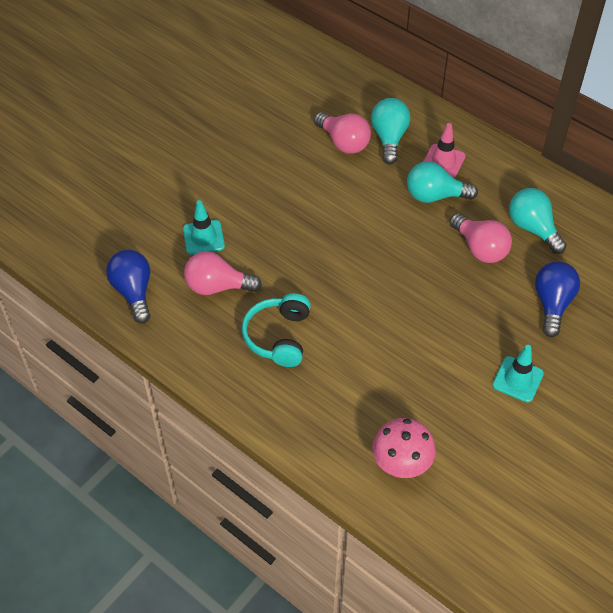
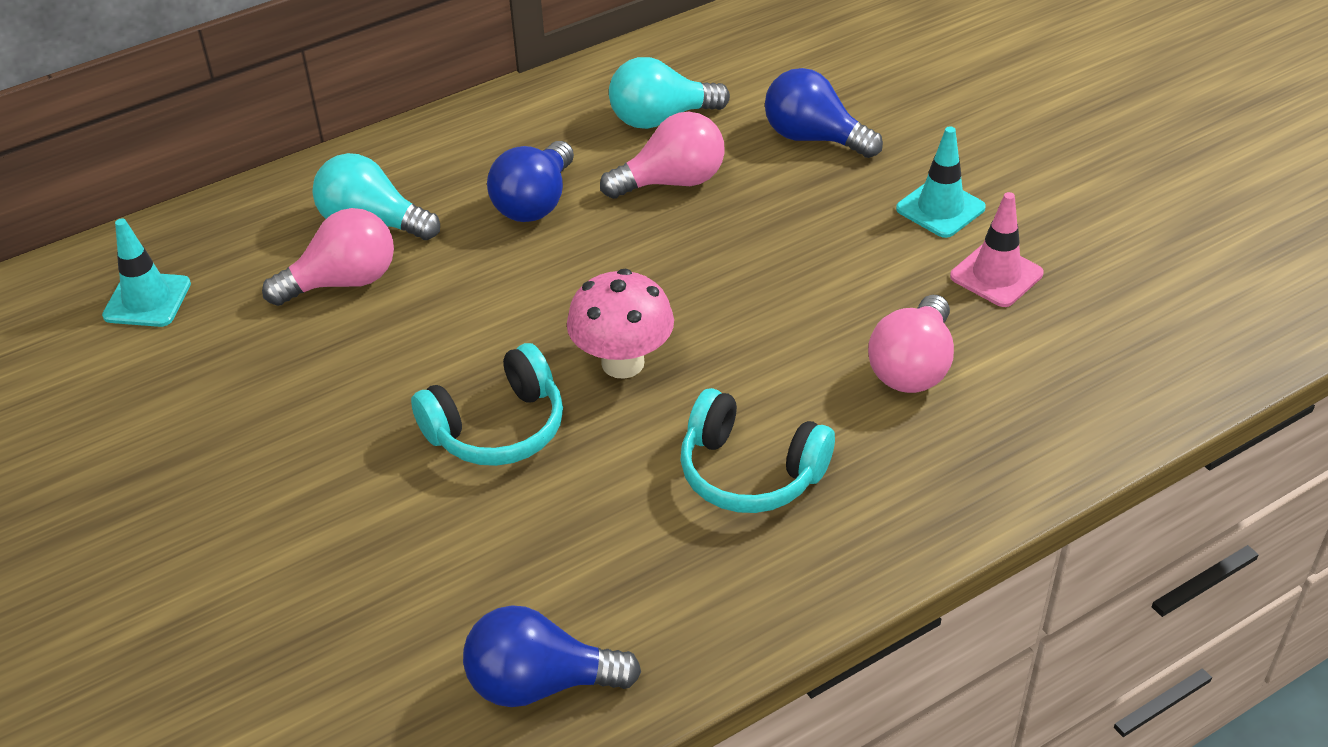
camera: 70 degrees left, 10 degrees down
(203, 237) = (457, 535): turquoise traffic cone -> turquoise traffic cone (147, 300)
(217, 286) = (592, 538): pink light bulb -> pink light bulb (912, 367)
(271, 231) = (497, 428): none -> turquoise headphones
(401, 464) = (1064, 375): pink mushroom -> pink mushroom (623, 363)
(435, 195) = (535, 203): turquoise light bulb -> blue light bulb
(443, 161) = (466, 175): pink traffic cone -> pink traffic cone (996, 275)

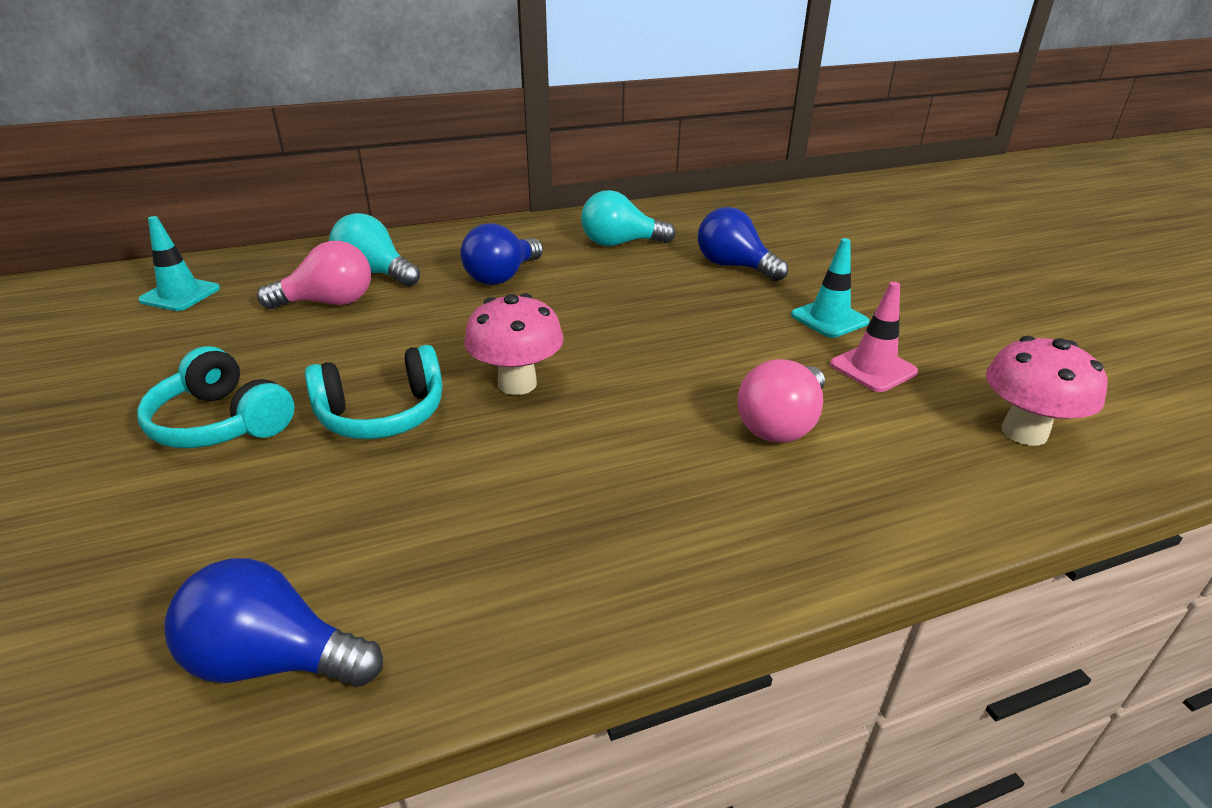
camera: 10 degrees right, 10 degrees down
(672, 182) = (613, 277): pink light bulb -> none
(750, 472) = (596, 486): turquoise headphones -> turquoise headphones (221, 422)
(1150, 334) = (1024, 432): none -> pink mushroom

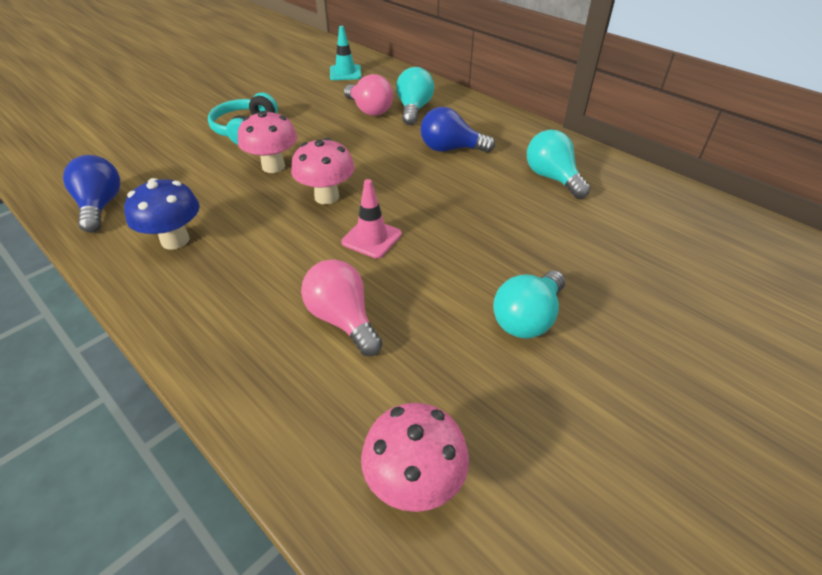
camera: 65 degrees right, 10 degrees up
(382, 414) = (273, 166): turquoise headphones -> pink mushroom
(498, 555) = (175, 240): none -> blue mushroom
(734, 266) = (573, 243): blue light bulb -> none
(781, 424) = (343, 319): pink light bulb -> pink light bulb turned 45 degrees clockwise
(829, 319) = (527, 318): turquoise traffic cone -> turquoise light bulb
(873, 368) = (459, 360): pink traffic cone -> pink traffic cone (371, 238)

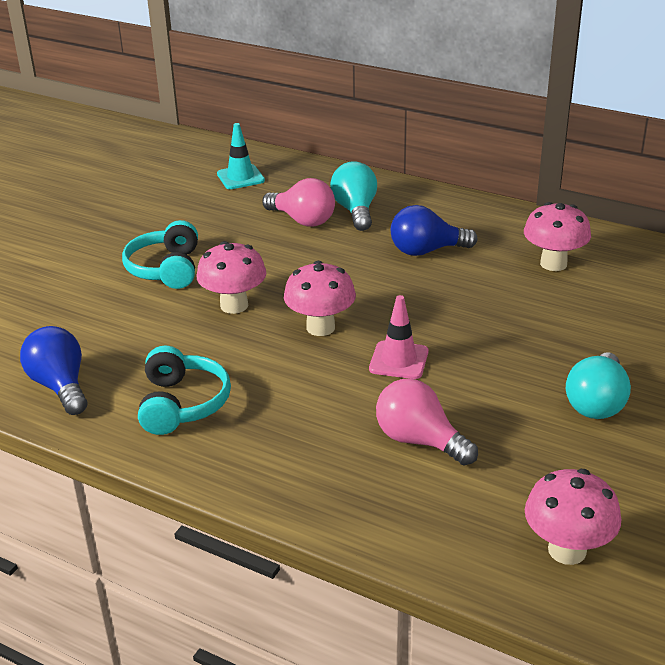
camera: 15 degrees left, 10 degrees down
(175, 240) = (182, 404): blue mushroom -> turquoise headphones
(552, 178) = (553, 264): turquoise light bulb -> pink mushroom

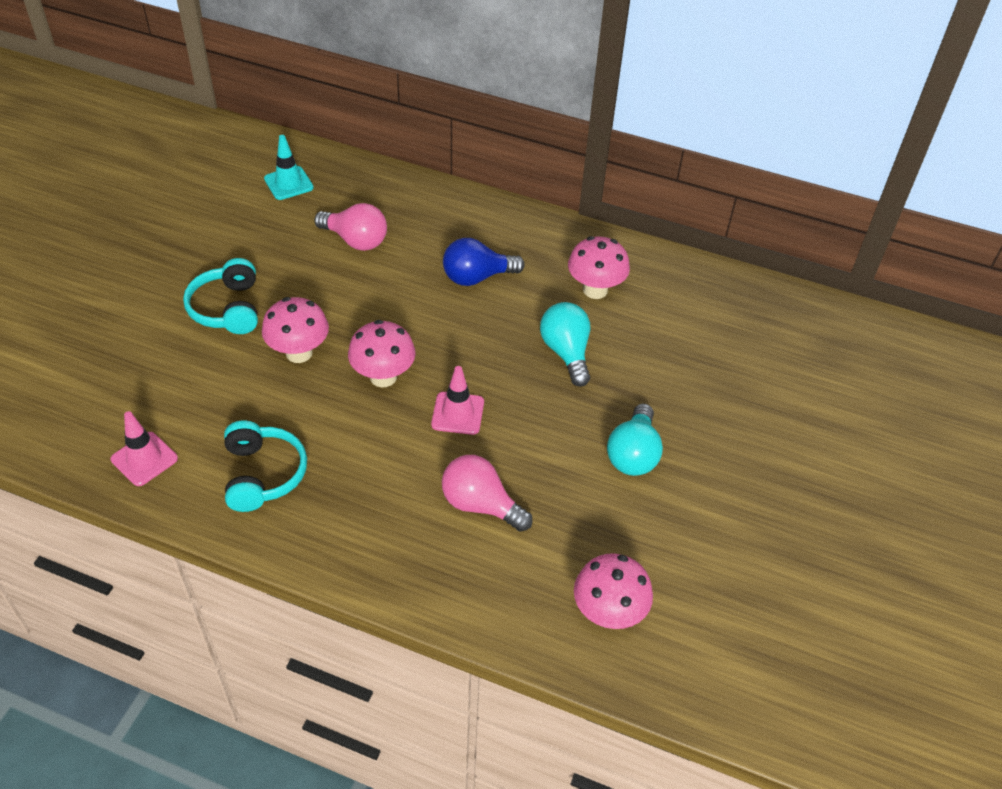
camera: 10 degrees left, 15 degrees up
(60, 386) = (144, 459): blue light bulb -> pink traffic cone
(355, 211) = (406, 226): turquoise light bulb -> turquoise light bulb (566, 352)

